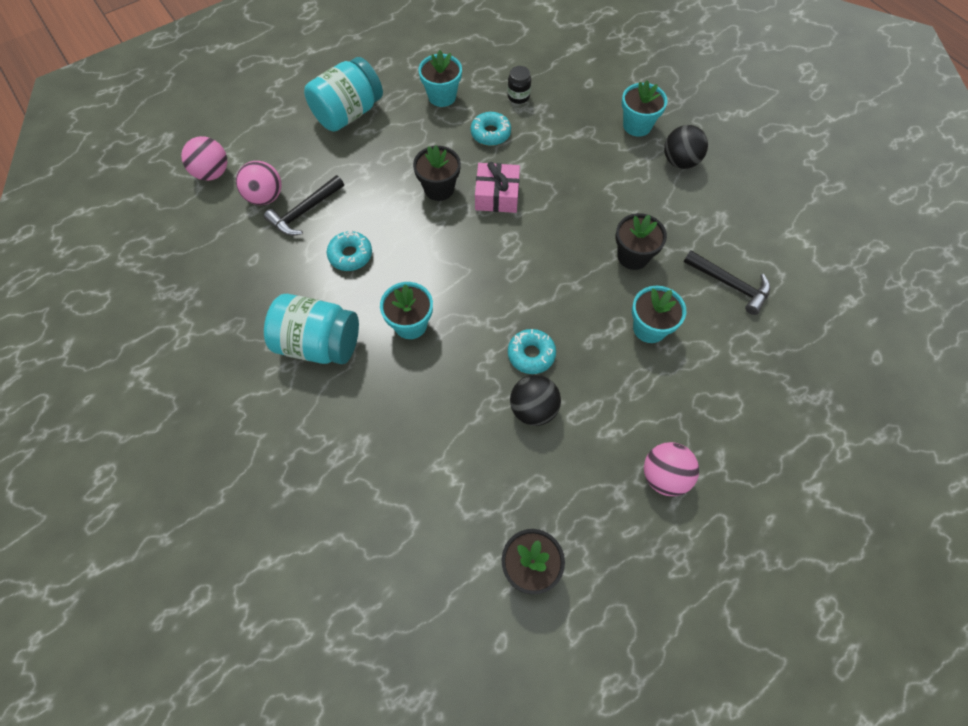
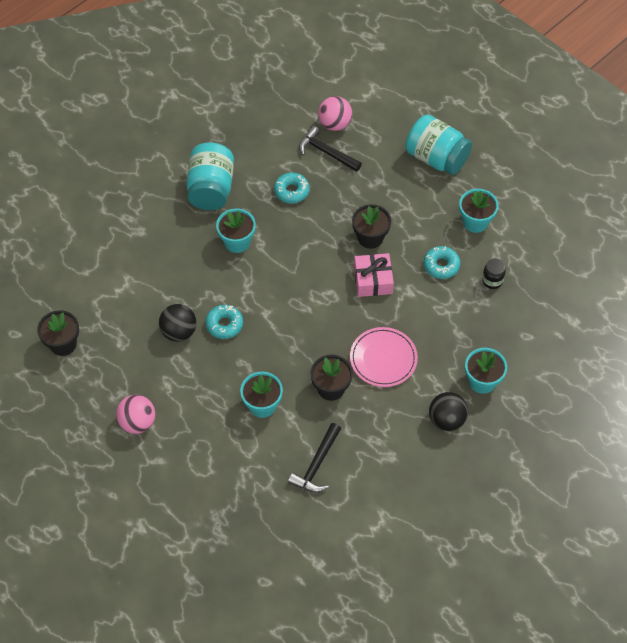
camera: 80 degrees right, 5 degrees down
(212, 173) = (350, 85): pink ball -> none
(600, 202) = (383, 358): none -> pink plate

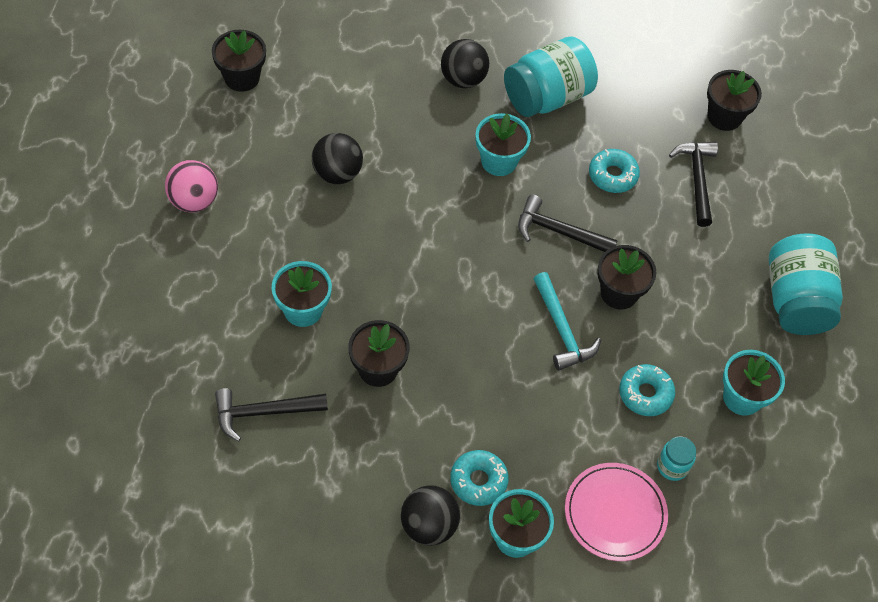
camera: 50 degrees right, 0 degrees up
(163, 224) = (463, 79): none -> black ball
(224, 324) = (380, 211): turquoise donut -> turquoise donut (478, 481)
(295, 111) = (724, 117): none -> black flower pot
(308, 241) = (559, 231): none -> black hammer
(335, 124) = (744, 166): pink ball -> none
(373, 280) = (562, 329): pink gift -> turquoise hammer
(383, 358) = (461, 403): pink plate -> pink plate (615, 513)
(492, 281) = (672, 466): black jar -> turquoise jar

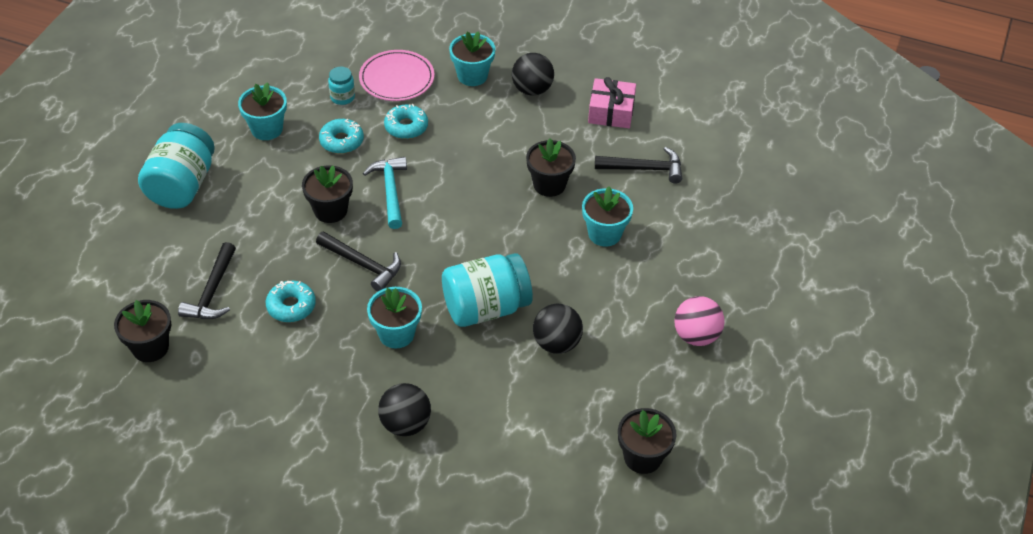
camera: 165 degrees left, 10 degrees down
(315, 503) = (611, 112): none -> pink gift
(478, 481) = (489, 108): turquoise donut -> turquoise donut (406, 127)
(547, 97) = (323, 392): turquoise jar -> turquoise jar (486, 308)

